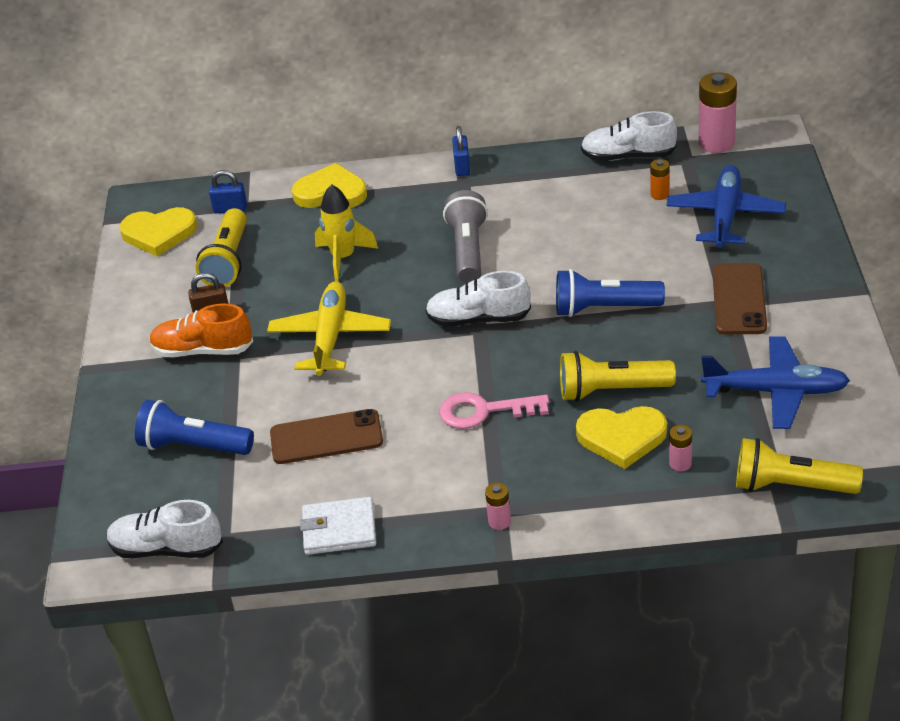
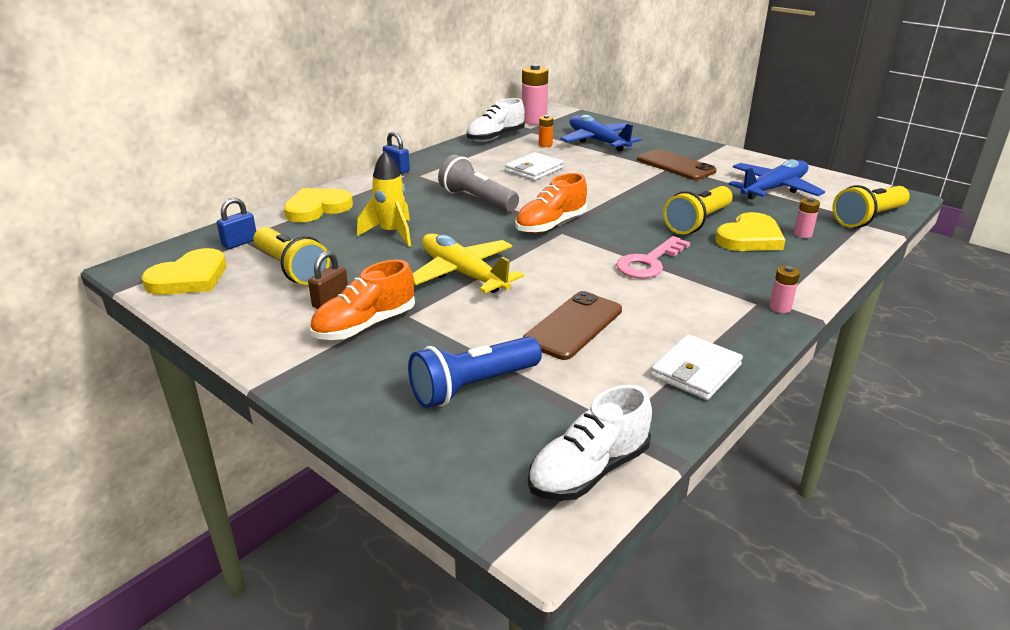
camera: 50 degrees left, 10 degrees down
(478, 319) = (550, 225): white shoe -> orange shoe
(584, 231) = (534, 170): none -> white wallet
(604, 308) = (615, 193): blue flashlight -> none

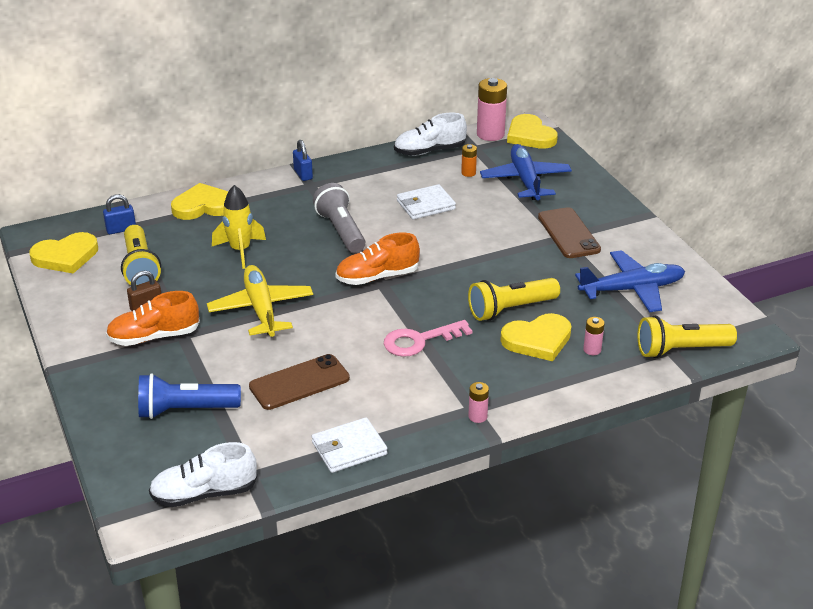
camera: 25 degrees right, 5 degrees up
(566, 116) = (530, 135): none -> yellow heart

